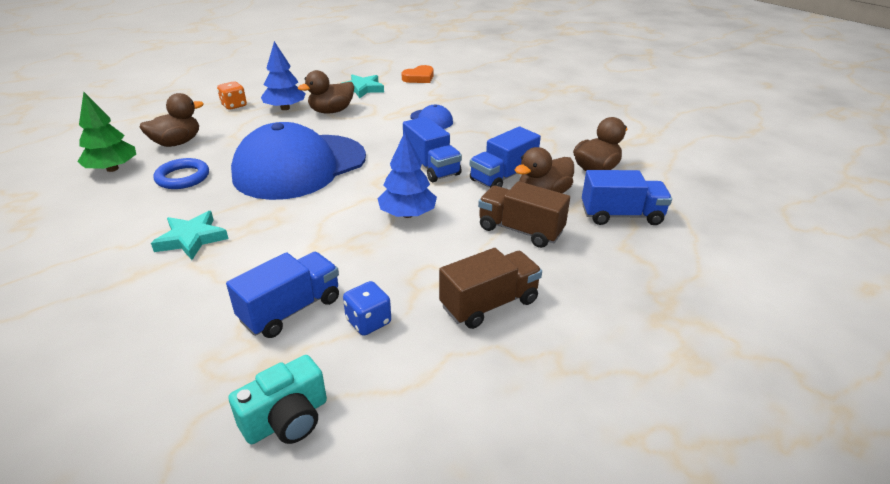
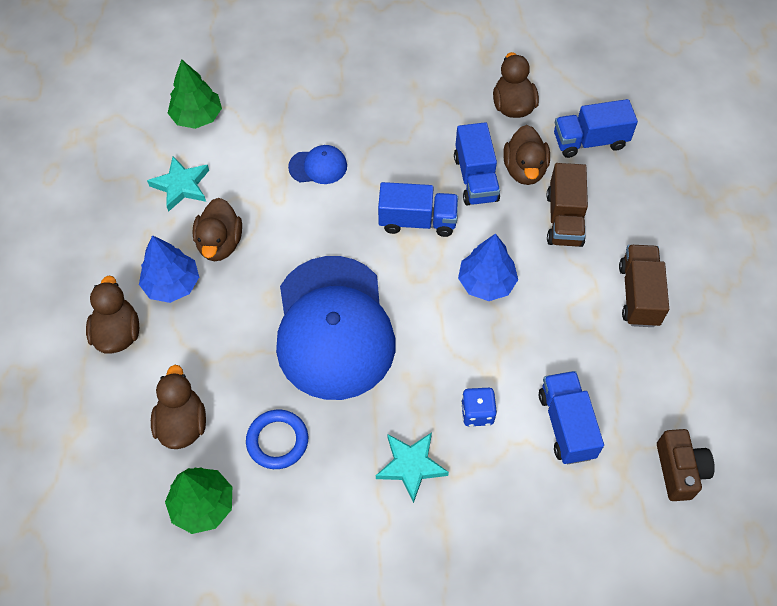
camera: 55 degrees left, 25 degrees up
(234, 105) = (118, 333): orange dice -> brown duck
(287, 419) = (679, 470): turquoise camera -> brown camera
(368, 321) = (611, 380): blue dice -> blue dice (477, 413)
(419, 78) = (197, 117): orange heart -> green tree
(520, 230) = (564, 219): brown truck -> brown truck turned 60 degrees counterclockwise
(621, 215) = (589, 141): blue truck -> blue truck turned 135 degrees counterclockwise

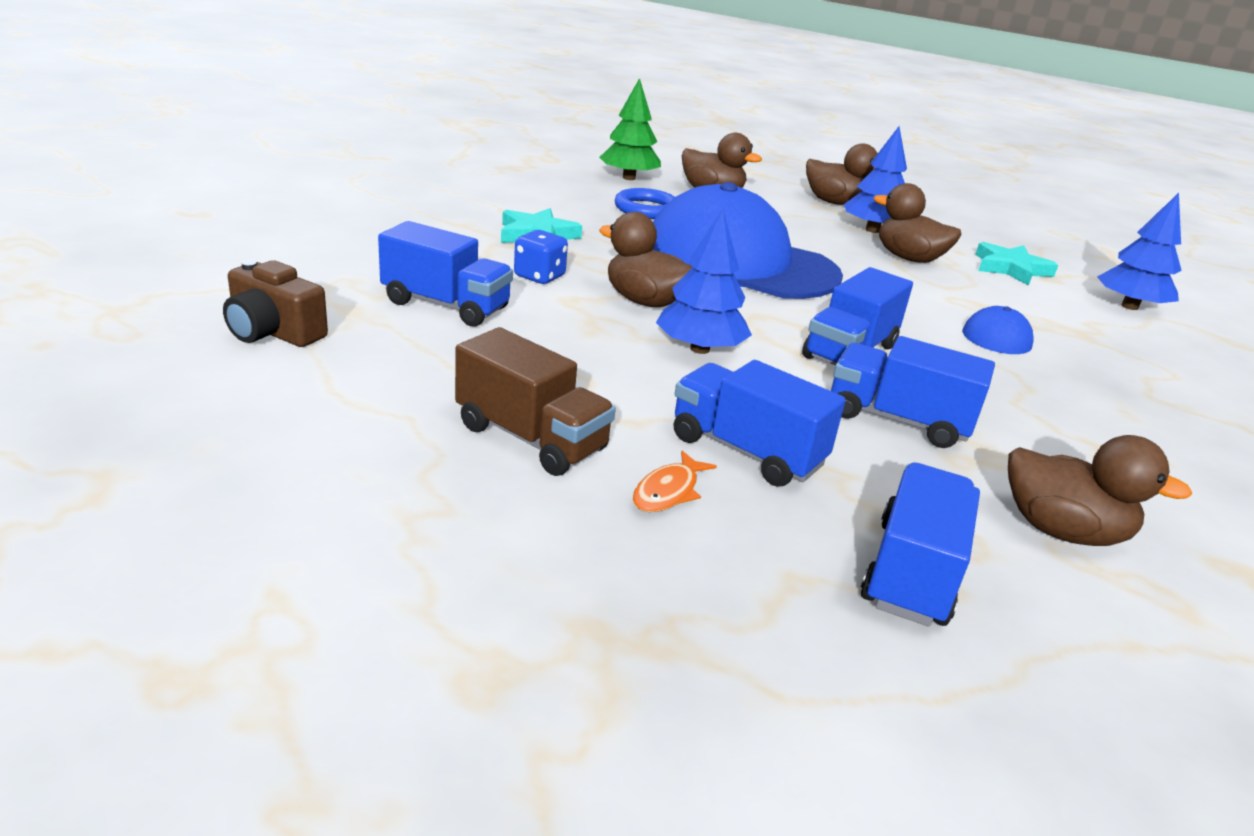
camera: 120 degrees right, 30 degrees down
(197, 117) = (1129, 306): green tree -> blue tree
(524, 170) = (885, 467): brown duck -> brown duck (645, 301)
(564, 219) = (746, 451): brown truck -> blue truck
(621, 229) = (668, 491): none -> orange fish

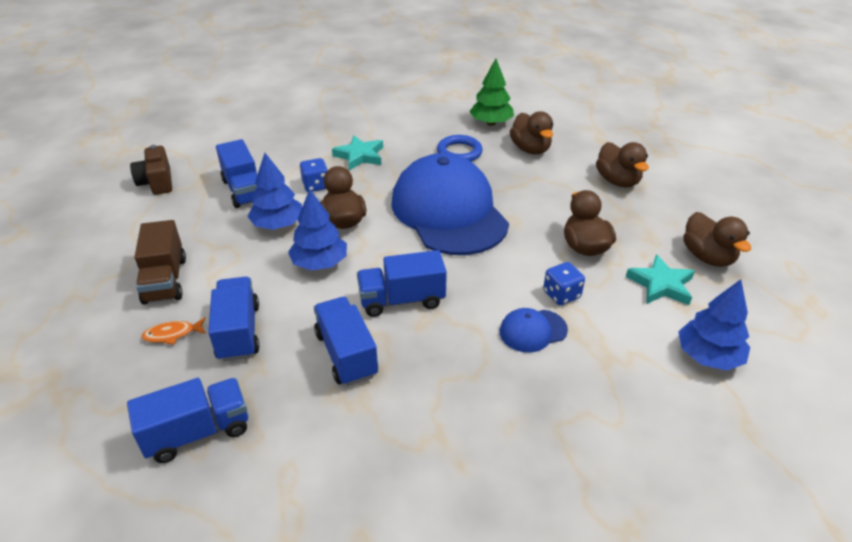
camera: 45 degrees right, 10 degrees up
(872, 230) = (602, 214): blue tree -> blue tree (278, 224)
(963, 299) = (561, 295): none -> blue dice
(1062, 531) = (309, 462): brown duck -> brown duck (707, 257)

